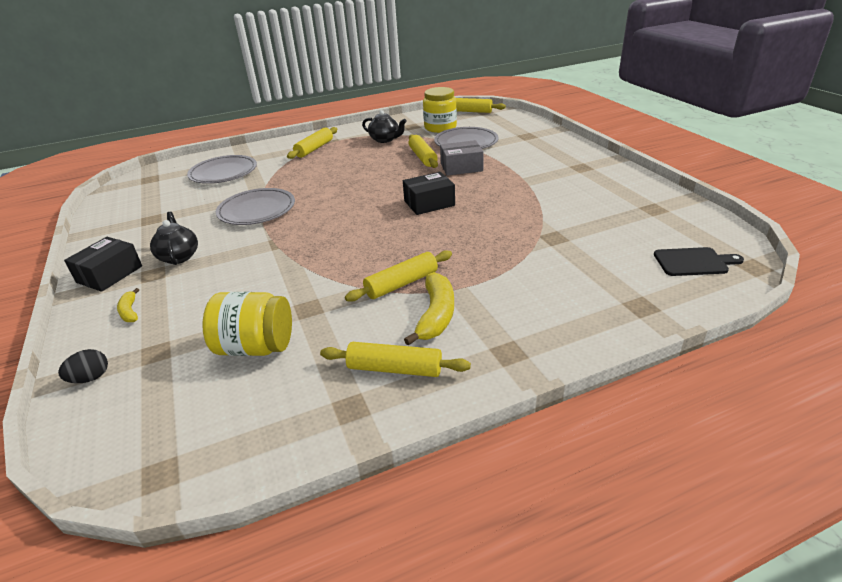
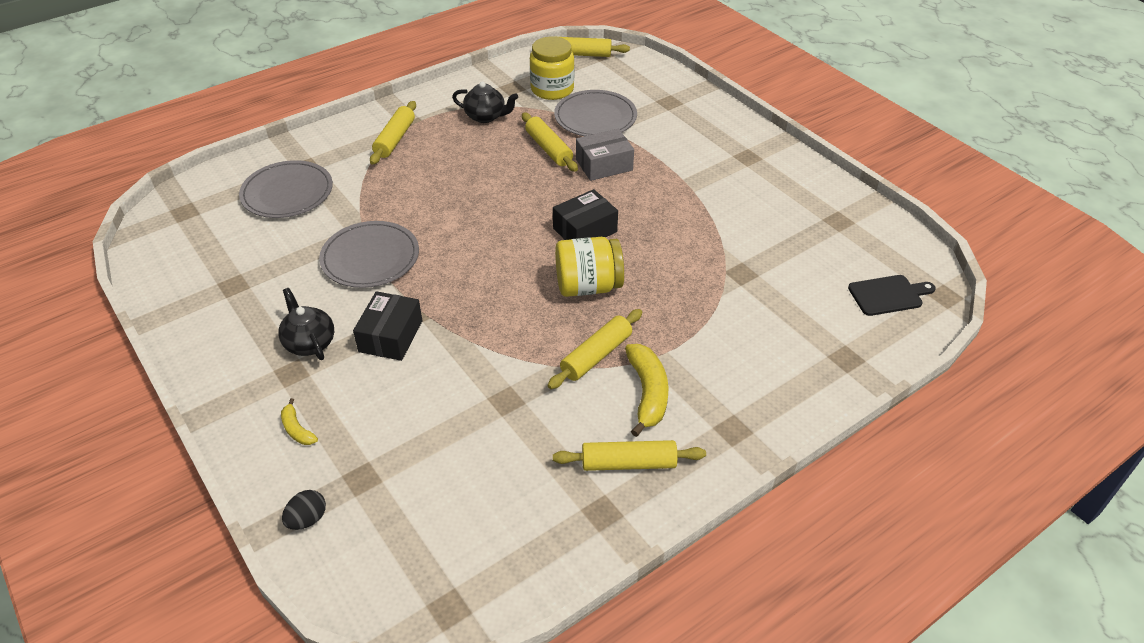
camera: 15 degrees left, 10 degrees up
(109, 274) = (235, 379): black box -> black box (391, 336)
(256, 347) = (472, 457): yellow jar -> yellow jar (588, 286)

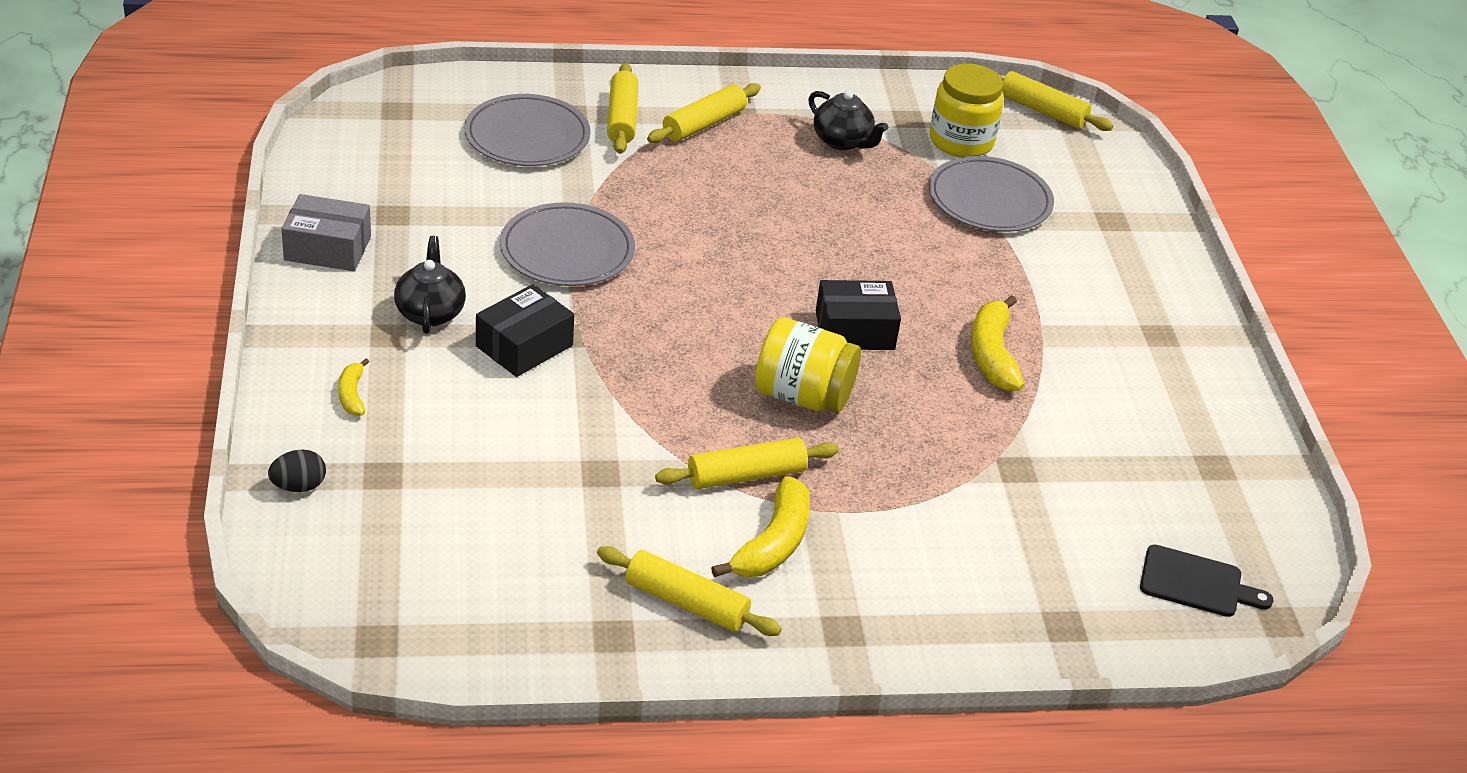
camera: 25 degrees right, 5 degrees down
(549, 149) = (892, 214): yellow rolling pin -> yellow rolling pin (622, 118)
(604, 165) = (949, 263): grey box -> grey box (328, 248)
(672, 209) = (992, 354): none -> yellow banana

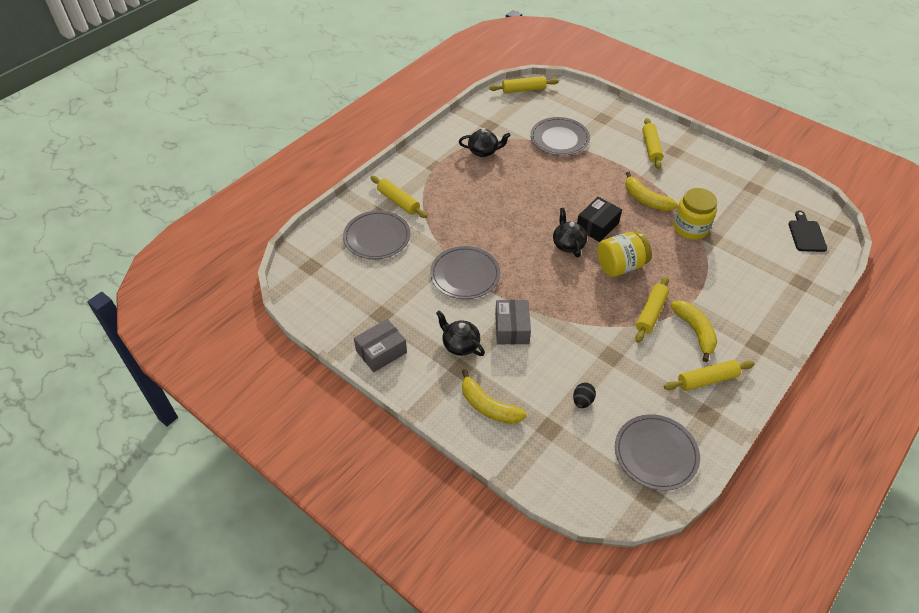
camera: 40 degrees left, 10 degrees up
(299, 486) = (531, 463): black egg -> black egg (582, 401)
(352, 395) = (488, 406): yellow banana -> yellow banana, size x1.85
(466, 610) = (656, 454): none -> grey plate
(524, 346) = (512, 328): black box -> grey box
(703, 124) = (429, 181): yellow rolling pin -> yellow rolling pin (651, 148)
(770, 319) = (568, 244): none -> black teapot
(961, 141) = (518, 121): yellow jar -> yellow jar (690, 228)
(1196, 583) = (806, 234): black cutting board -> black cutting board turned 60 degrees counterclockwise

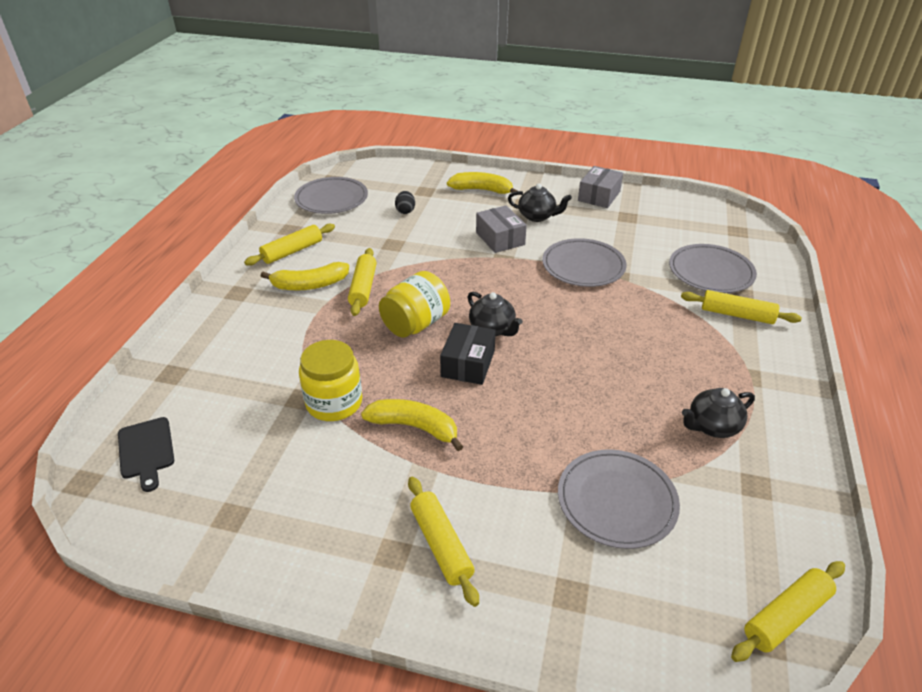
camera: 155 degrees right, 10 degrees down
(695, 331) = (309, 285): yellow banana -> yellow banana turned 60 degrees counterclockwise

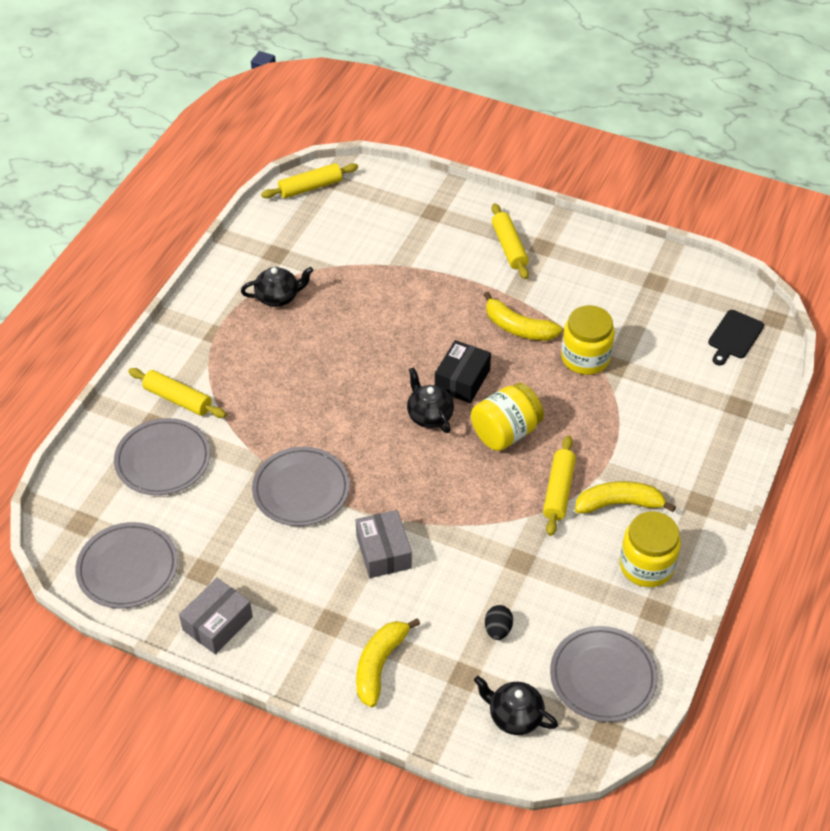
camera: 170 degrees left, 10 degrees up
(146, 451) = (734, 336): black cutting board -> black cutting board turned 135 degrees counterclockwise
(292, 251) = (646, 565): yellow rolling pin -> yellow jar
(482, 190) = (379, 665): yellow banana -> yellow banana turned 90 degrees clockwise
(537, 216) = (321, 590): black teapot -> black teapot (514, 716)
(616, 501) = (380, 257): grey plate -> grey plate (127, 568)

